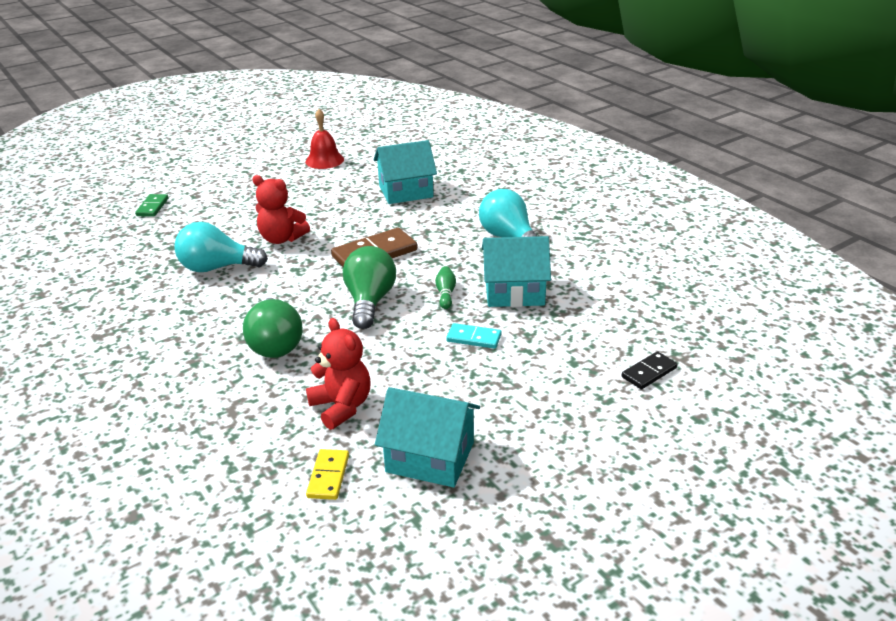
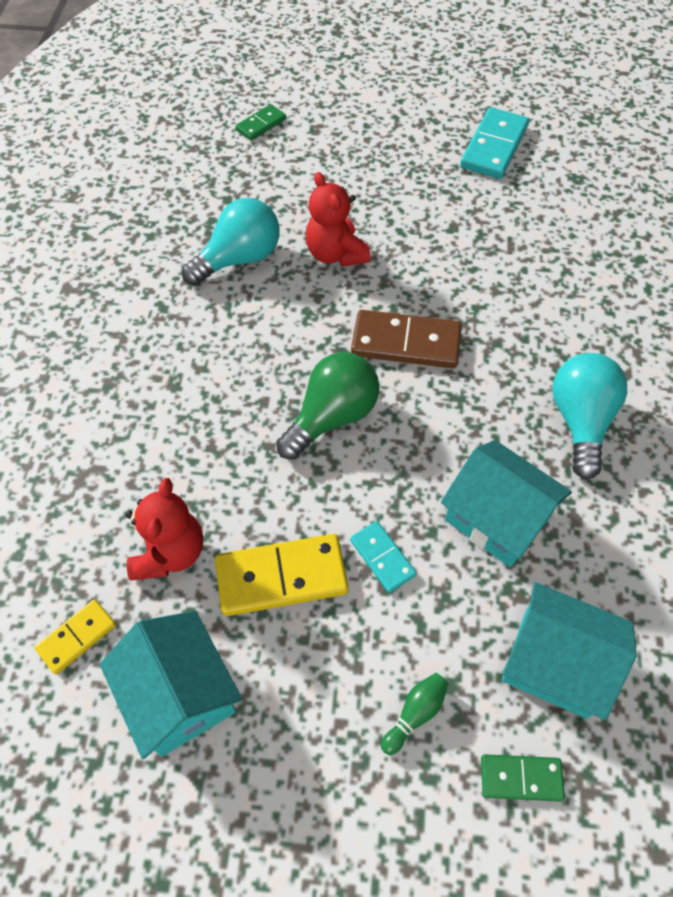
camera: 40 degrees right, 25 degrees up
(217, 268) = (239, 259): turquoise light bulb -> turquoise light bulb turned 105 degrees clockwise
(275, 344) = (193, 413): green light bulb -> none
(324, 160) = (494, 147): red bell -> turquoise domino
(406, 191) = (535, 258): turquoise house -> turquoise house (555, 663)
(426, 377) = (281, 577): none -> yellow domino
(445, 294) = (419, 463): green bowling pin -> green bowling pin (415, 714)
(649, 372) = (521, 778): black domino -> green domino

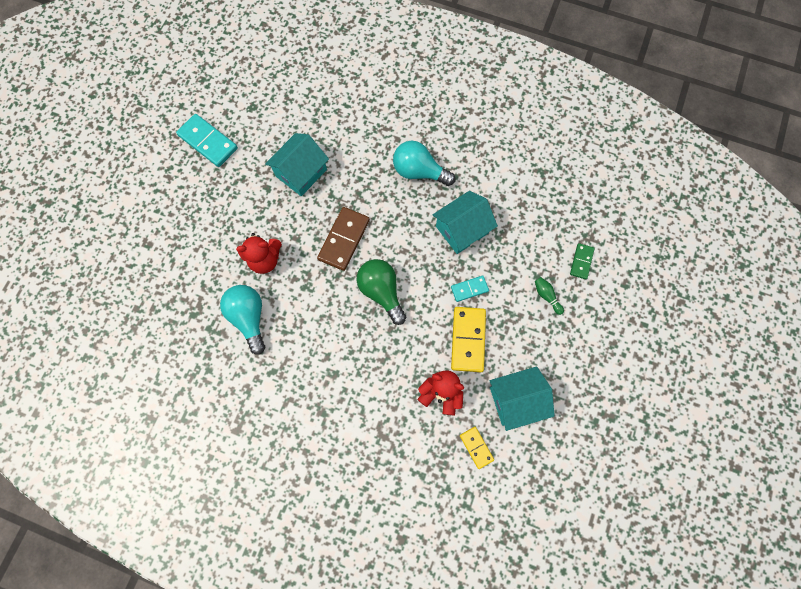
camera: 75 degrees left, 15 degrees up
(261, 125) = (128, 278): green domino -> none
(555, 663) = (537, 230): turquoise house -> turquoise house (301, 173)

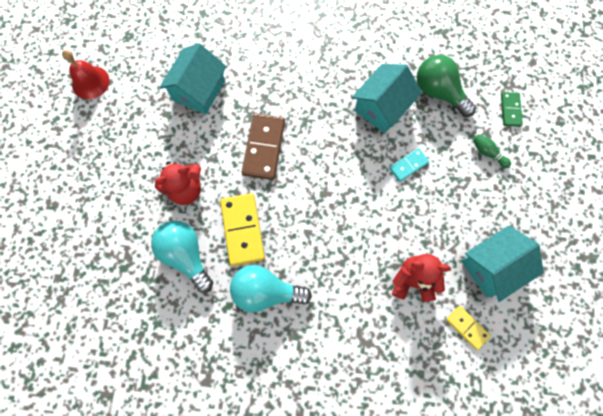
camera: 15 degrees left, 0 degrees up
(208, 142) = (90, 82): turquoise domino -> red bell
(381, 292) = (319, 191): green light bulb -> green light bulb (438, 92)
(419, 171) = (320, 60): turquoise light bulb -> turquoise light bulb (266, 291)
(468, 339) = (423, 217): yellow domino -> yellow domino (242, 230)

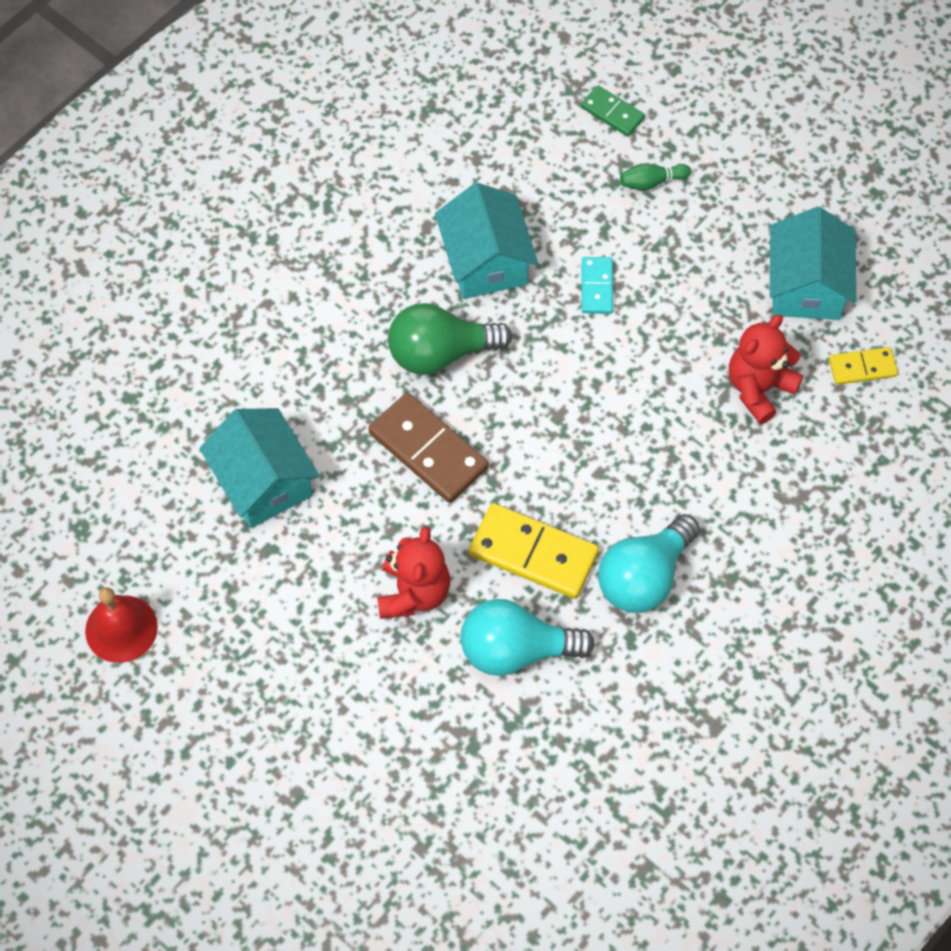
camera: 55 degrees left, 10 degrees down
(438, 92) = (518, 177): green light bulb -> green light bulb (440, 353)

